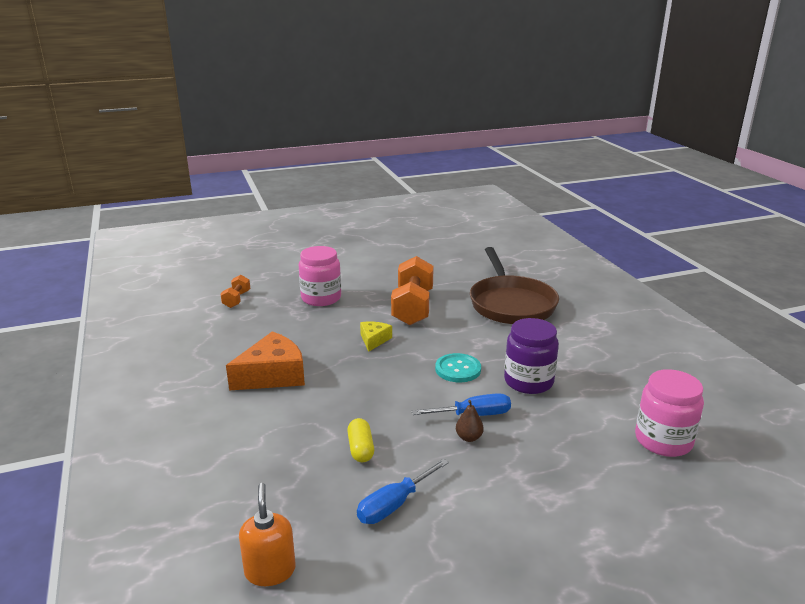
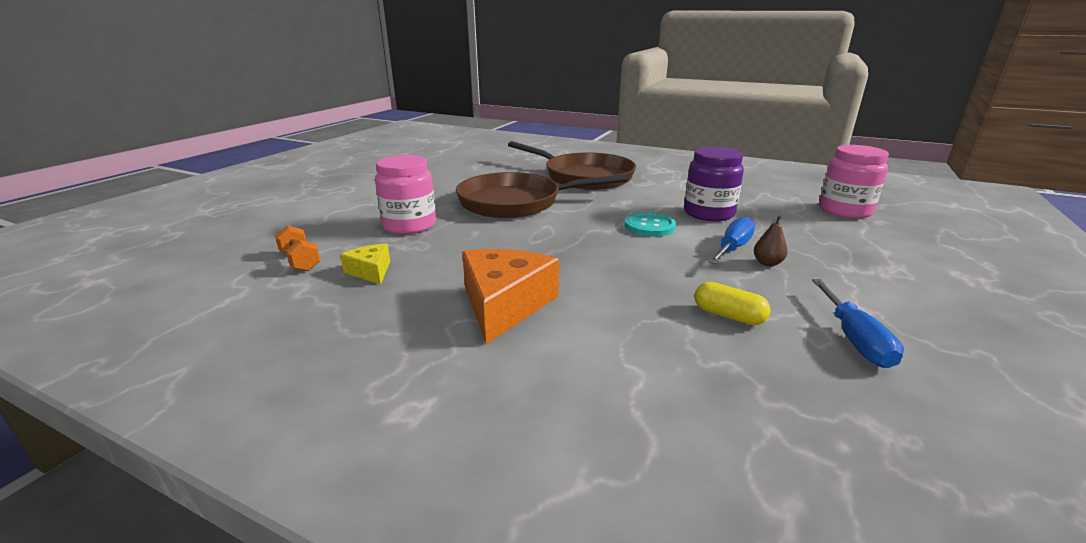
camera: 45 degrees left, 0 degrees up
(270, 571) = (953, 483): orange soap dispenser -> none
(374, 340) = (538, 235): yellow cheese -> yellow cheese (371, 271)
(413, 307) = (516, 202): orange dumbbell -> brown pan

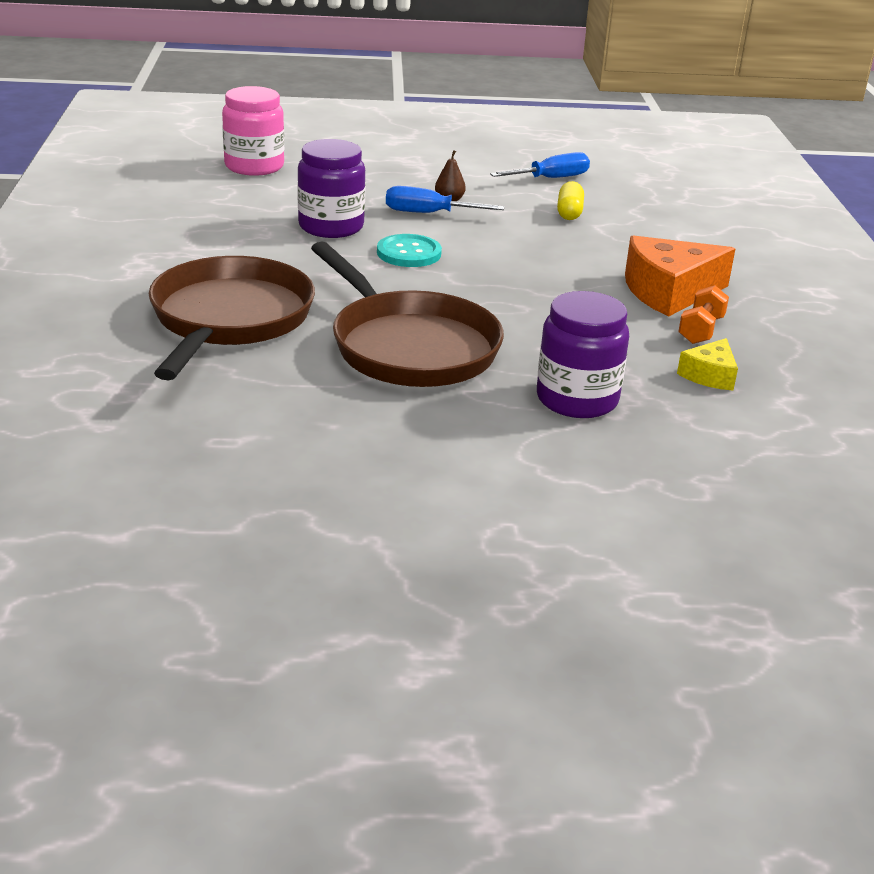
camera: 120 degrees left, 5 degrees up
(300, 261) = (753, 430): orange dumbbell -> orange dumbbell (700, 330)
(409, 225) = (577, 399): pink jar -> purple jar

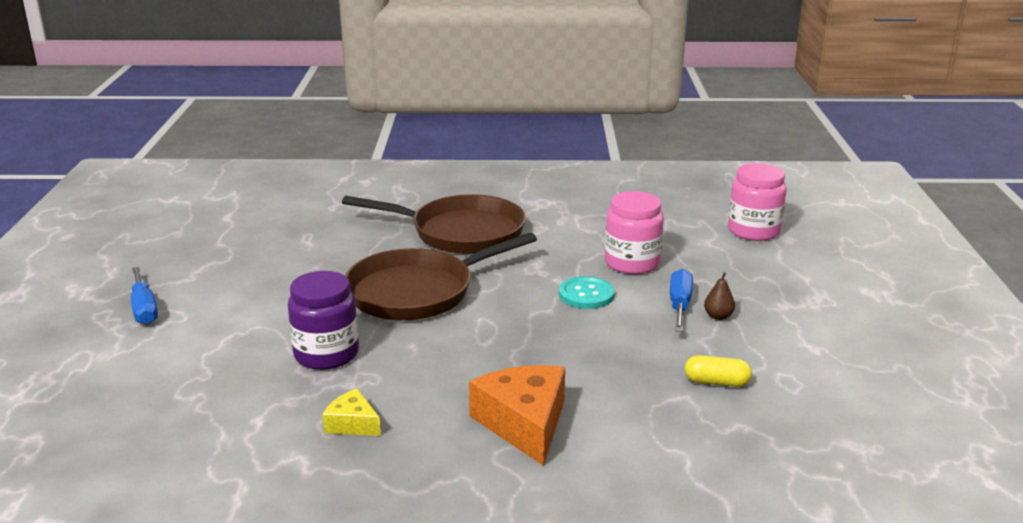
camera: 95 degrees right, 5 degrees down
(331, 227) = (632, 263): purple jar -> pink jar
(550, 178) = (815, 378): blue screwdriver -> blue screwdriver (144, 308)
(700, 330) = (440, 431): orange dumbbell -> none

